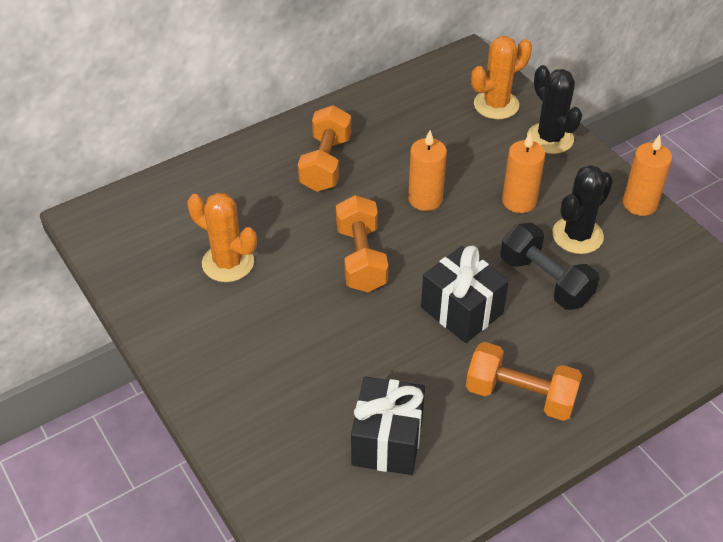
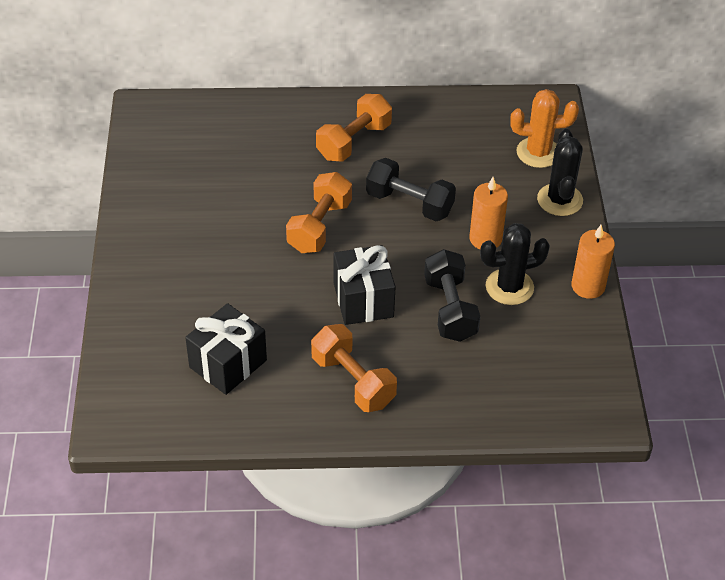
camera: 30 degrees right, 0 degrees up
(228, 263) = (218, 185): orange cactus -> none
(425, 199) = (409, 203): orange candle -> black dumbbell

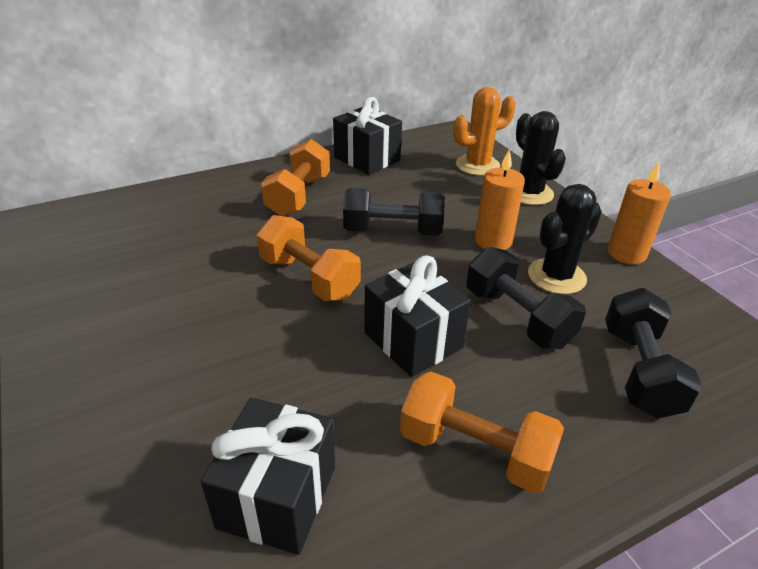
camera: 25 degrees left, 10 degrees down
(319, 226) = (309, 278): orange dumbbell -> orange dumbbell turned 45 degrees counterclockwise
(439, 114) = (367, 159): none -> black gift
(502, 375) = (639, 371): none -> black dumbbell

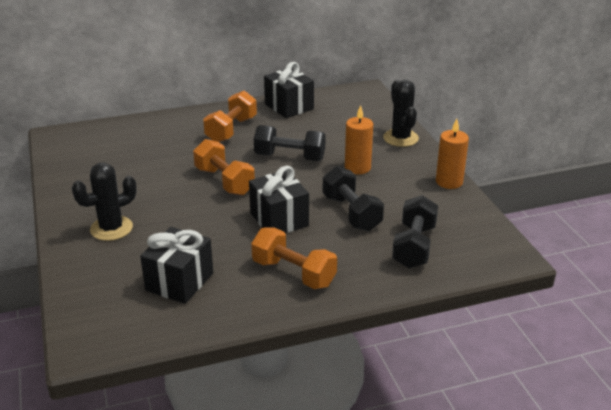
camera: 10 degrees right, 5 degrees down
(477, 165) = (371, 116): orange cactus -> none
(556, 276) = (390, 192): black cactus -> black cactus (111, 228)

